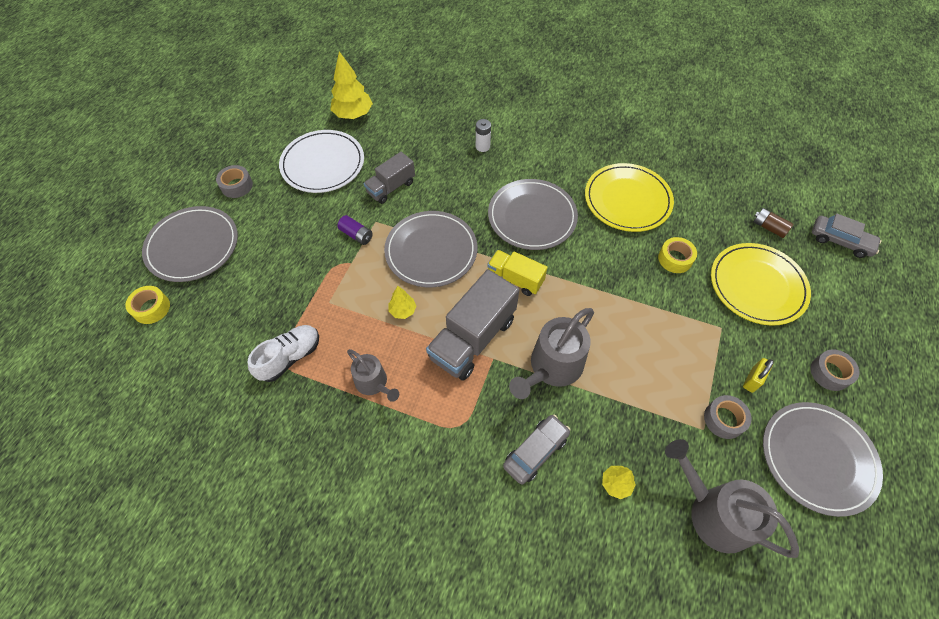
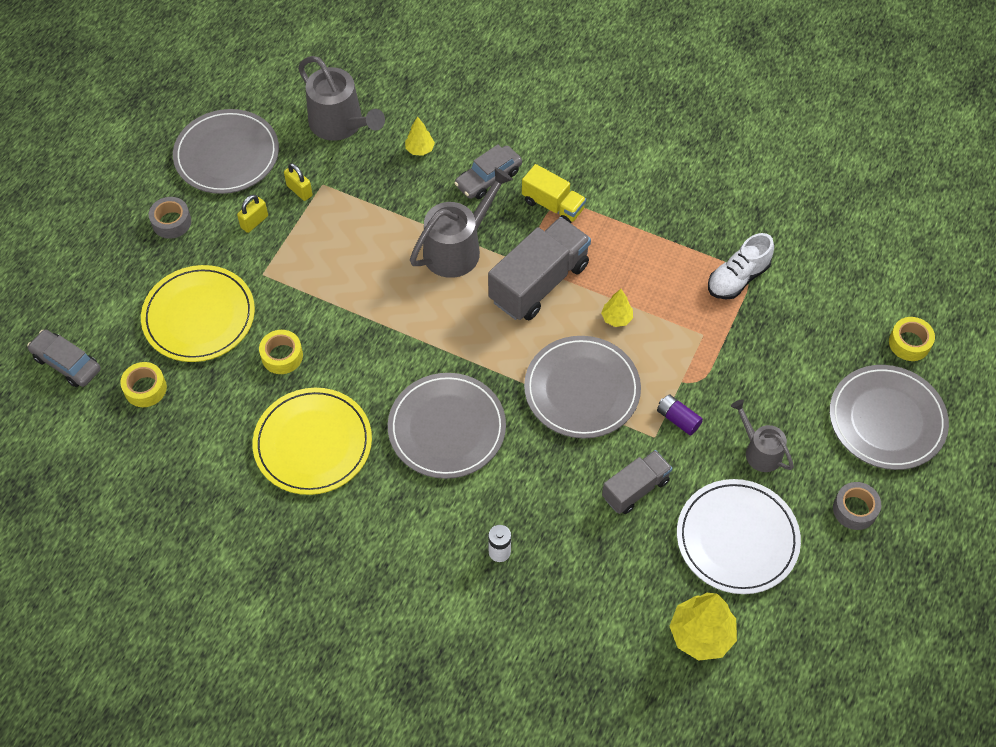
camera: 175 degrees left, 0 degrees up
(373, 383) = (646, 247): grey watering can -> grey watering can (760, 451)
(515, 279) = (482, 345): yellow truck -> yellow truck (553, 205)
(724, 419) = (299, 190): grey tape -> yellow padlock
(768, 227) = (145, 388): brown battery -> yellow tape

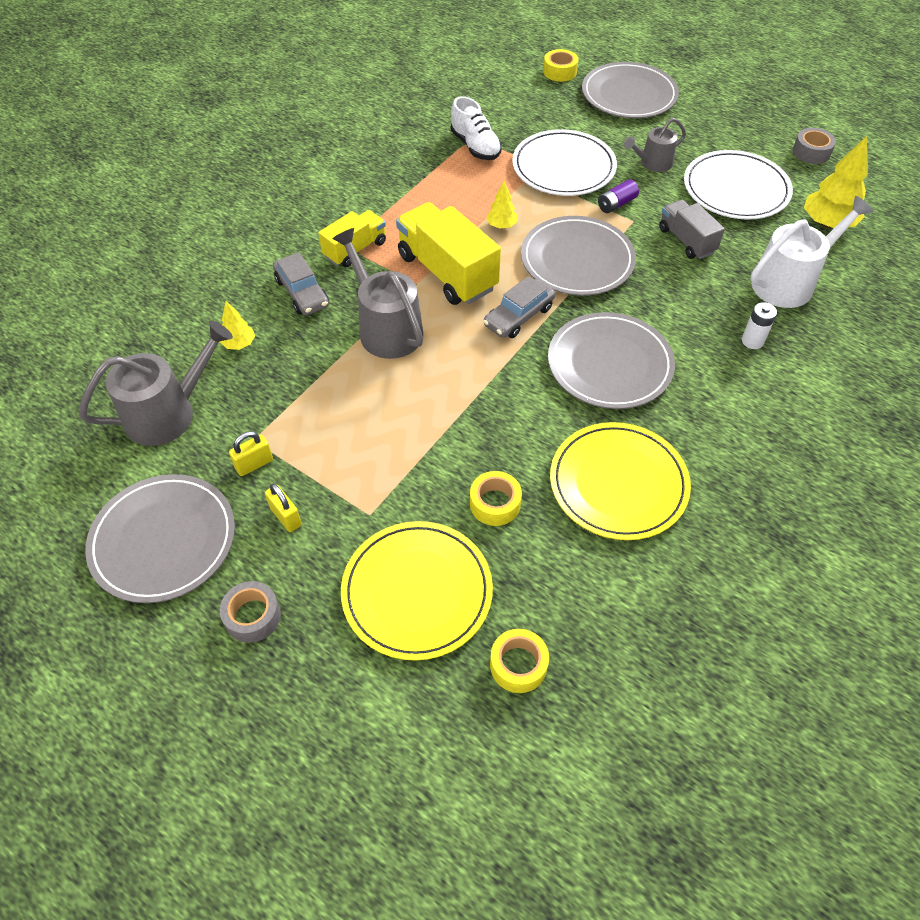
camera: 80 degrees left, 5 degrees down
(67, 363) = (459, 773): grey car -> grey car (519, 316)
(539, 283) = (447, 272): grey truck -> yellow truck
(593, 589) = (789, 282): none -> white watering can
(727, 364) = (563, 167): none -> white plate
(854, 509) = (709, 124): grey tape -> grey tape (811, 152)

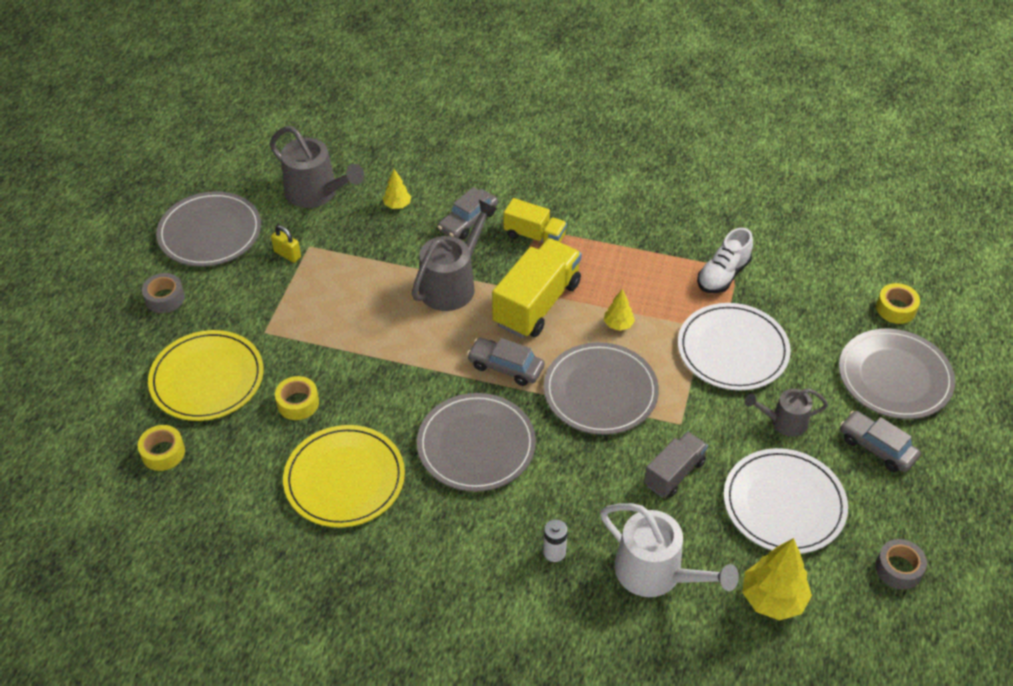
camera: 70 degrees right, 5 degrees down
(286, 517) = (248, 287): yellow padlock -> none
(616, 204) = (699, 404): purple battery -> none
(652, 163) = (784, 422): grey watering can -> grey watering can turned 45 degrees counterclockwise
(695, 125) = (877, 447): none -> grey car

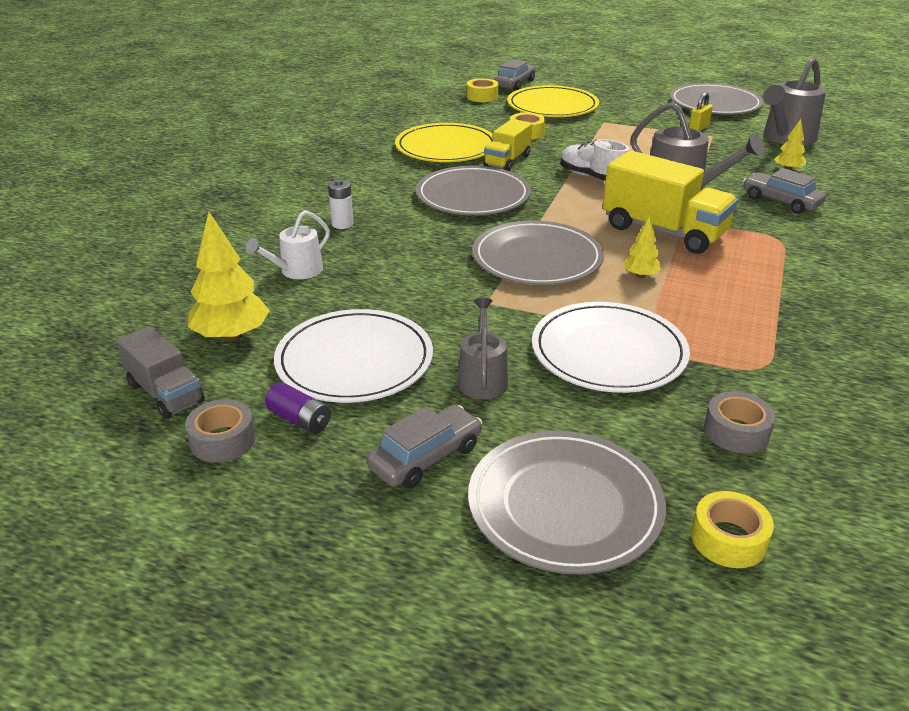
camera: 95 degrees right, 15 degrees down
(165, 298) = (635, 93): grey tape -> grey tape (736, 432)
(506, 367) = (570, 212): grey car -> grey car (515, 84)
(534, 236) = (773, 235): yellow truck -> yellow truck (507, 161)
(656, 573) = (297, 271): white watering can -> white watering can, size x0.60
(674, 473) = (417, 292): grey truck -> grey truck (165, 393)
(723, 275) = (752, 360): white shoe -> white shoe (592, 177)
(862, 526) = (300, 420): none -> purple battery

